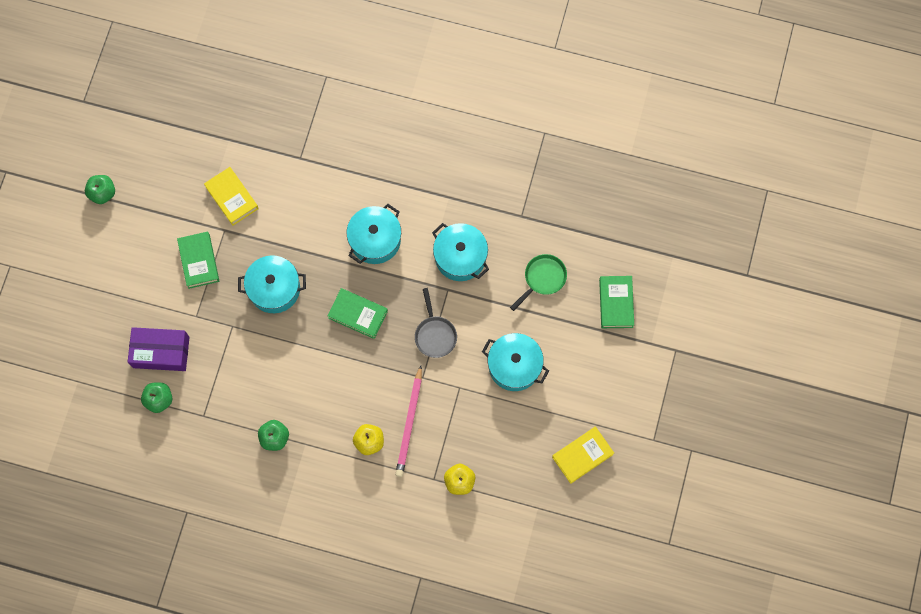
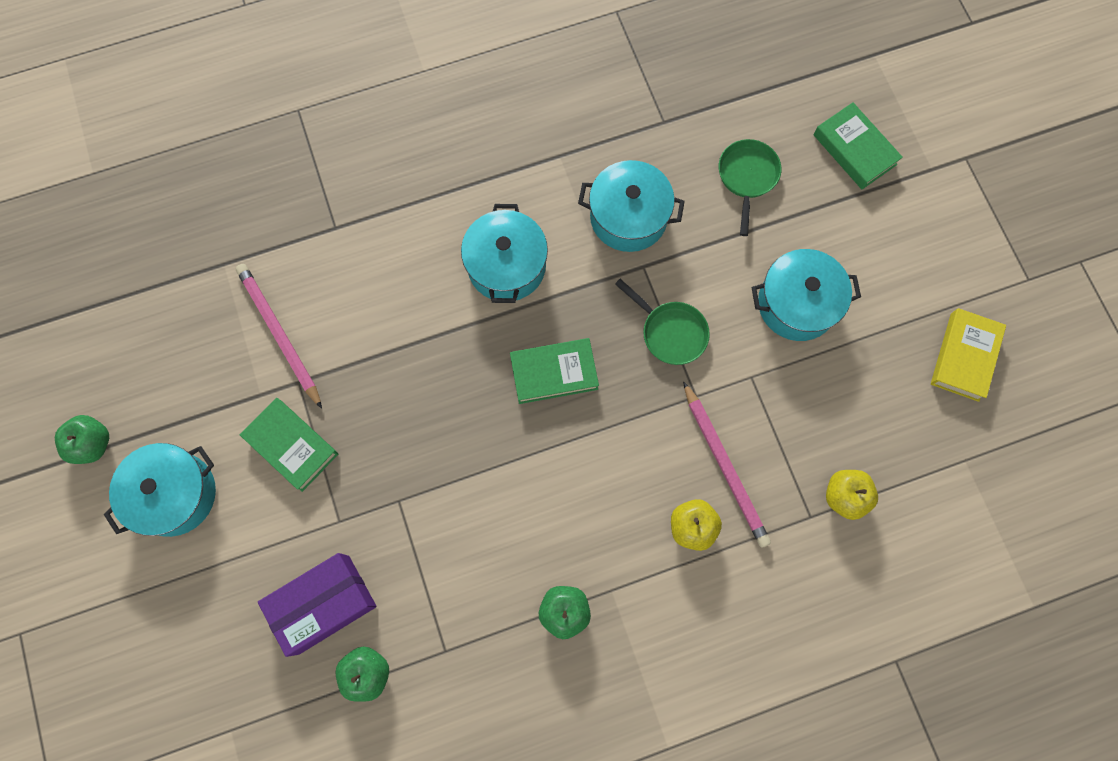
camera: 35 degrees left, 0 degrees up
(232, 197) = (279, 334): yellow book -> pink pencil
(274, 289) = (420, 413): turquoise pot -> turquoise pot (175, 494)
(435, 334) = (670, 332): grey pan -> green pan

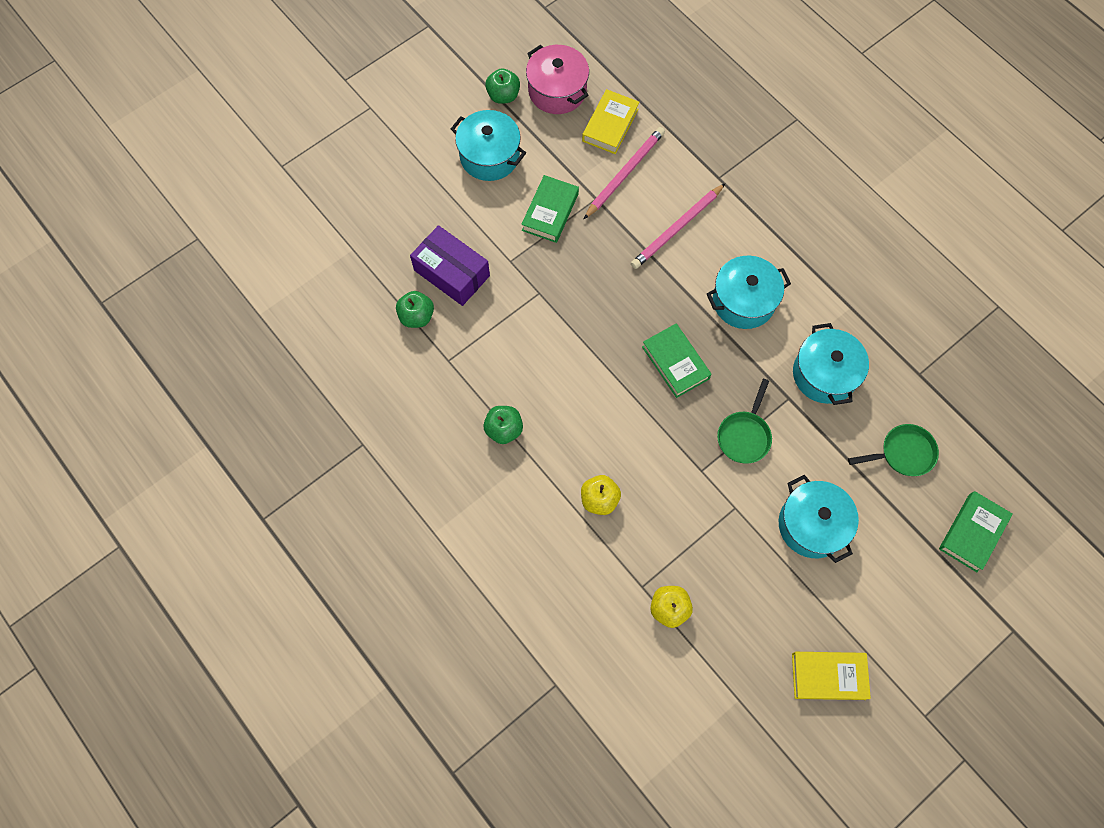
camera: 70 degrees right, 5 degrees down
(120, 372) = (557, 91): none -> pink pot
(202, 325) = (610, 125): none -> yellow book
(725, 466) = (655, 509): pink pencil -> pink pencil (677, 228)

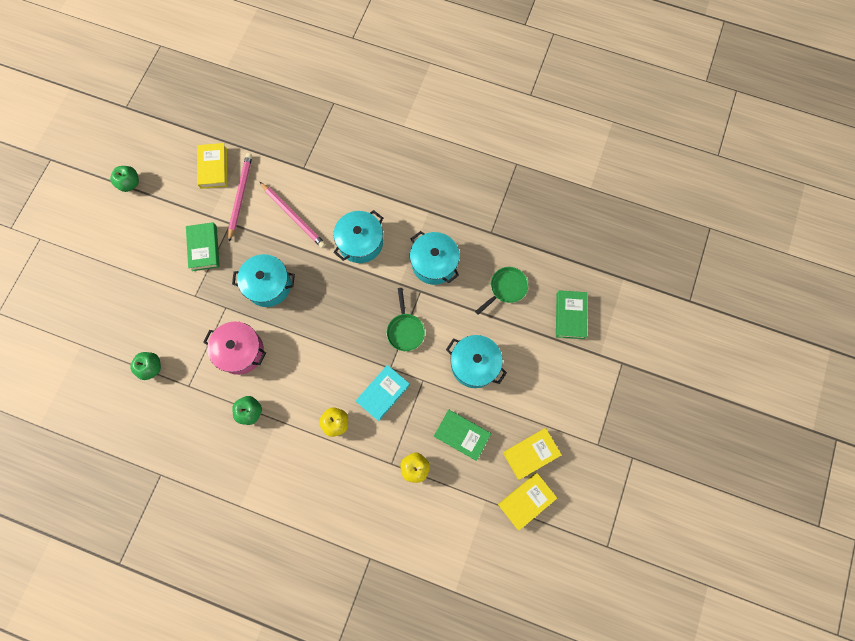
camera: 30 degrees left, 5 degrees up
(451, 273) = (159, 325): purple box -> none
(489, 156) = (142, 230): turquoise pot -> turquoise pot (268, 285)
(557, 91) = (165, 161): pink pot -> pink pot (240, 351)
(675, 362) = (338, 306): green book -> green book (462, 435)
(676, 496) = (383, 393): none -> turquoise book
(677, 228) = (293, 216): pink pencil -> pink pencil turned 60 degrees counterclockwise
(791, 731) = (526, 501): none -> yellow book

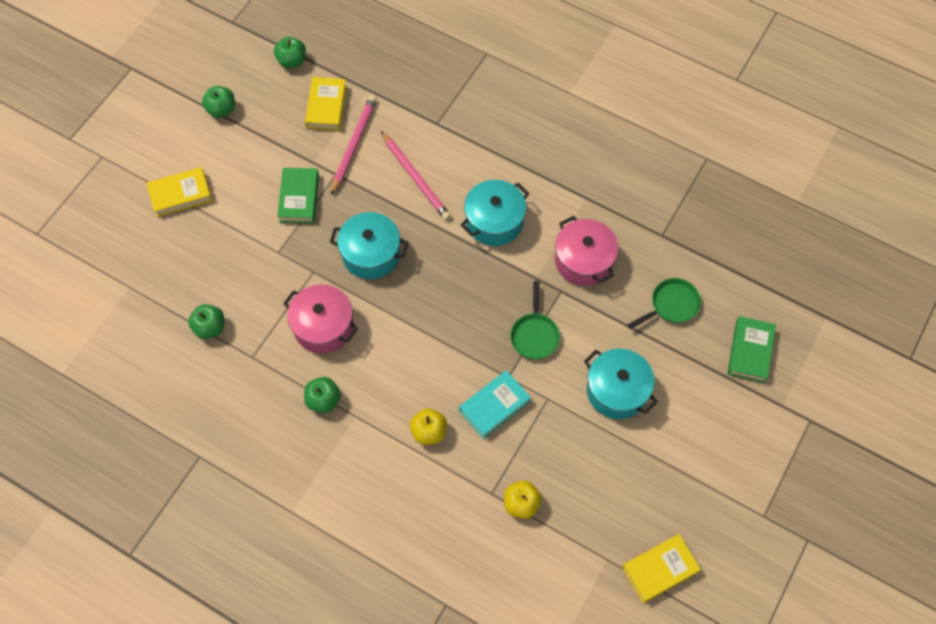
camera: 10 degrees right, 10 degrees down
(179, 133) = (292, 61): none -> green apple
(434, 263) = (584, 261): turquoise pot -> pink pot
(462, 435) = (588, 474): green book -> none
(531, 453) = (674, 512): yellow book -> yellow book (180, 194)

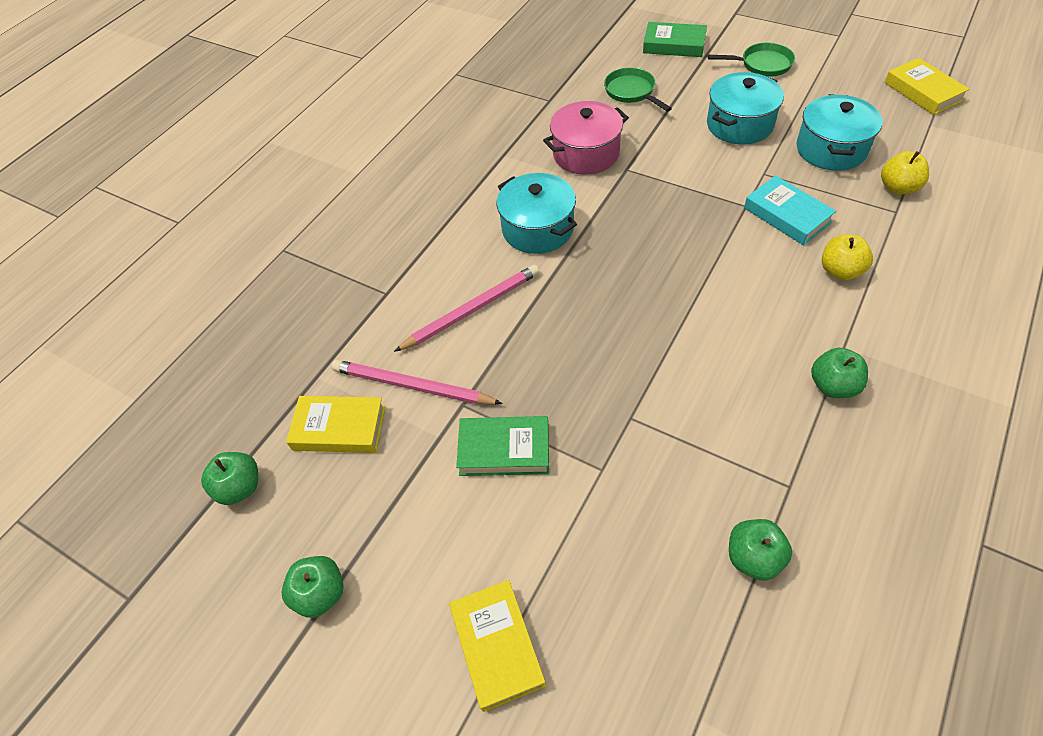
camera: 85 degrees left, 10 degrees down
(323, 326) = (718, 396): pink pot -> none
(371, 254) = (595, 350): turquoise pot -> turquoise pot (831, 149)
(534, 335) = (686, 187): green pan -> green pan (762, 64)

